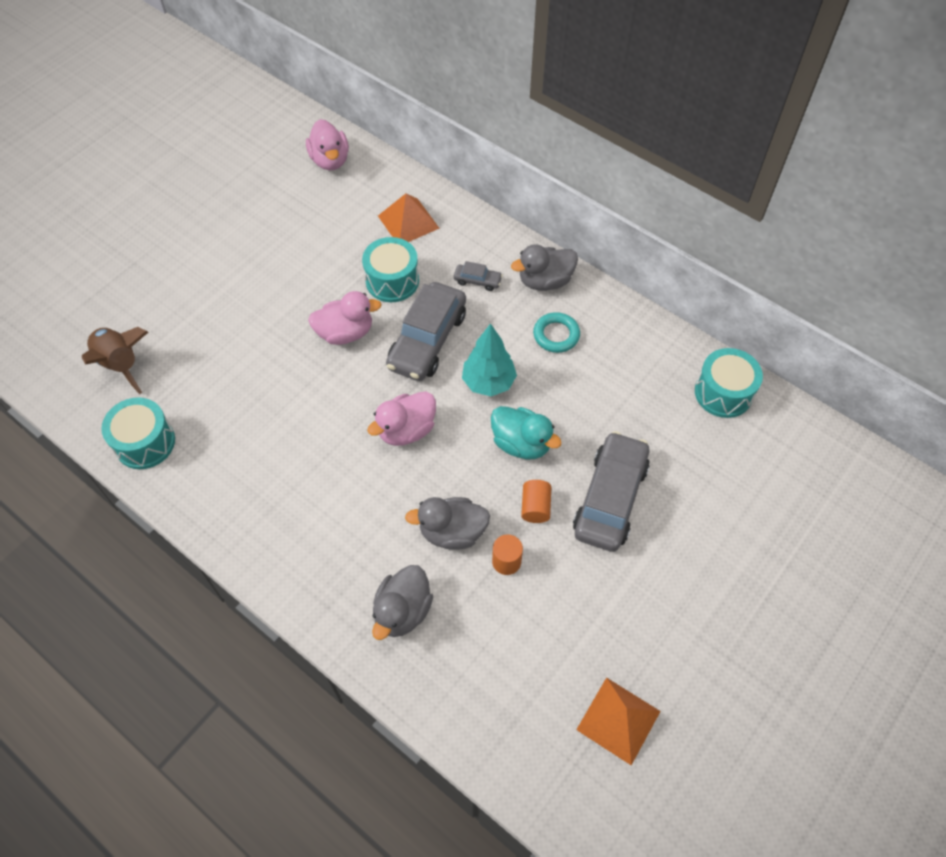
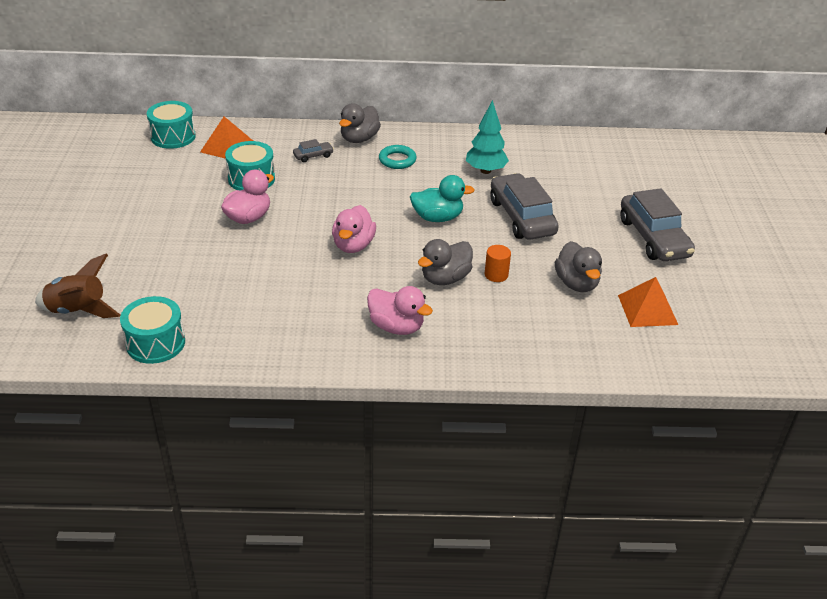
camera: 40 degrees left, 20 degrees down
(330, 160) = (126, 138): pink duck -> pink duck (396, 327)
(402, 611) = (460, 331): grey duck -> grey duck (576, 283)
(427, 340) = (313, 197): grey car -> grey car (653, 238)
(488, 382) = (381, 199): turquoise tree -> turquoise tree (485, 171)
(535, 507) = (482, 242): orange cylinder -> none
(723, 393) = (527, 144): turquoise drum -> turquoise drum (173, 137)

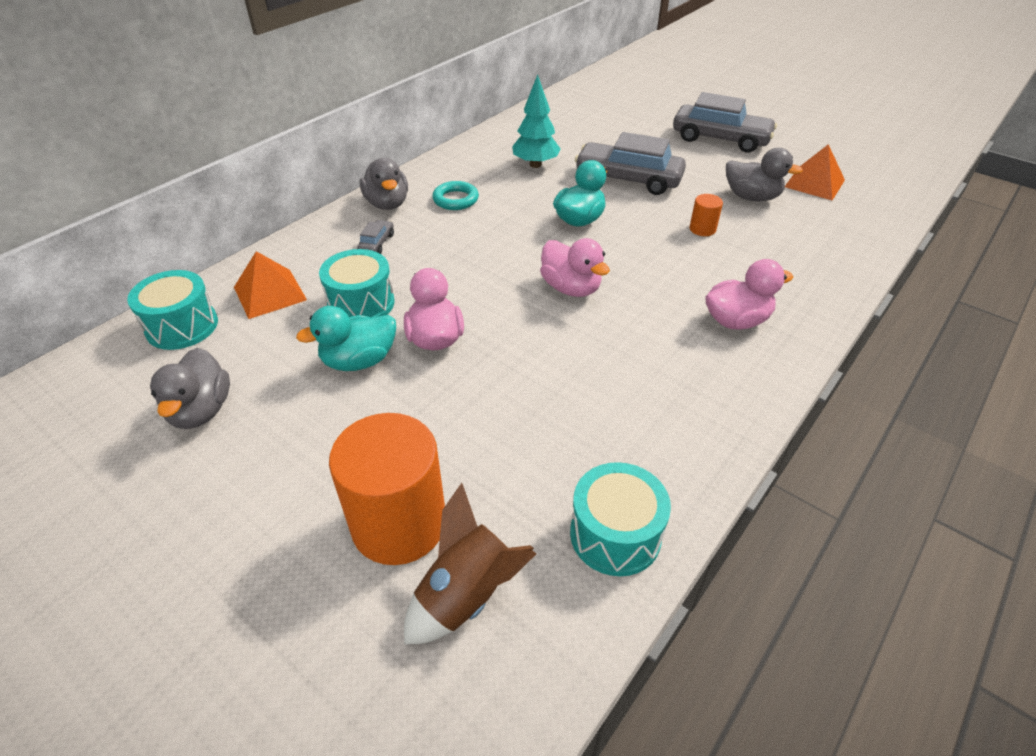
camera: 50 degrees left, 5 degrees up
(103, 271) = (399, 524): none -> orange cylinder
(203, 202) = (359, 361): none -> turquoise duck
(445, 278) = (682, 258): grey duck -> grey duck (201, 411)

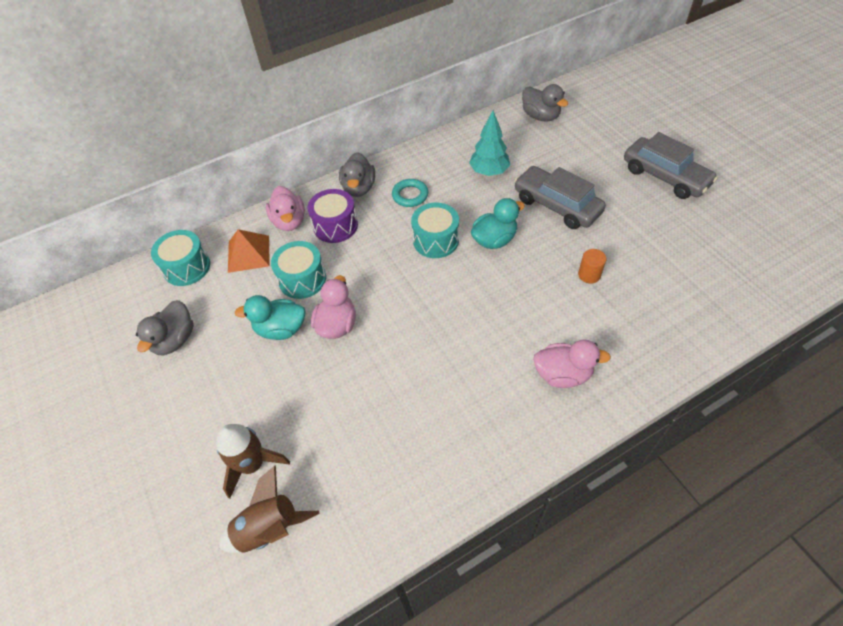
camera: 25 degrees right, 10 degrees up
(377, 243) = (335, 226): grey car -> purple drum
(399, 524) = (252, 464): orange cylinder -> brown rocket
(571, 288) = (453, 306): pink duck -> pink duck (289, 221)
(615, 534) = (377, 521): turquoise drum -> turquoise drum (436, 240)
(751, 197) = (653, 250): grey duck -> grey duck (540, 116)
(814, 183) = (722, 248): orange pyramid -> none

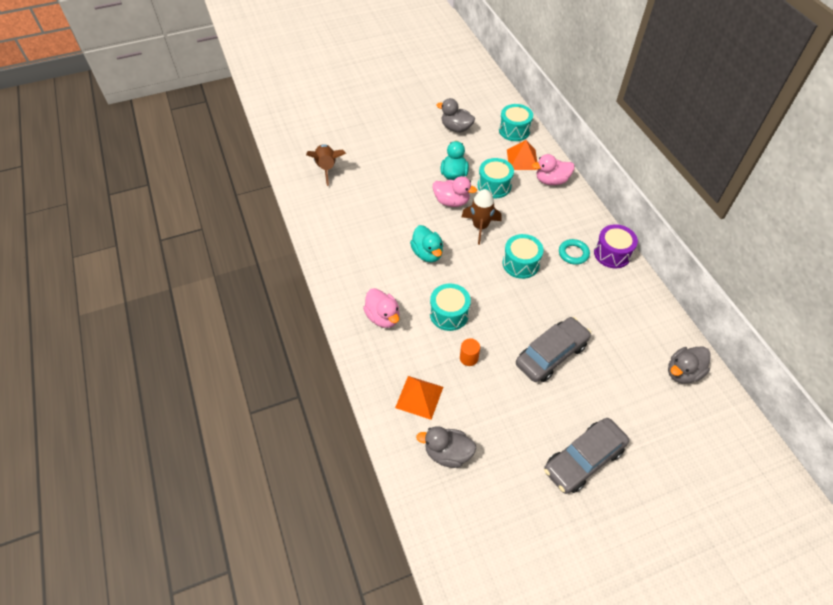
camera: 95 degrees right, 0 degrees up
(252, 464) = (364, 162): brown rocket -> brown rocket (480, 227)
(335, 226) = (543, 206): purple drum -> purple drum (612, 254)
(359, 188) = (584, 222): grey duck -> grey duck (447, 453)
(489, 172) = (599, 313): turquoise tree -> none
(494, 240) = (516, 301): turquoise duck -> turquoise duck (427, 253)
(533, 302) = (449, 314): none -> turquoise drum
(562, 374) = (383, 317): pink duck -> pink duck turned 45 degrees counterclockwise
(662, 315) = (419, 397): none -> orange pyramid

